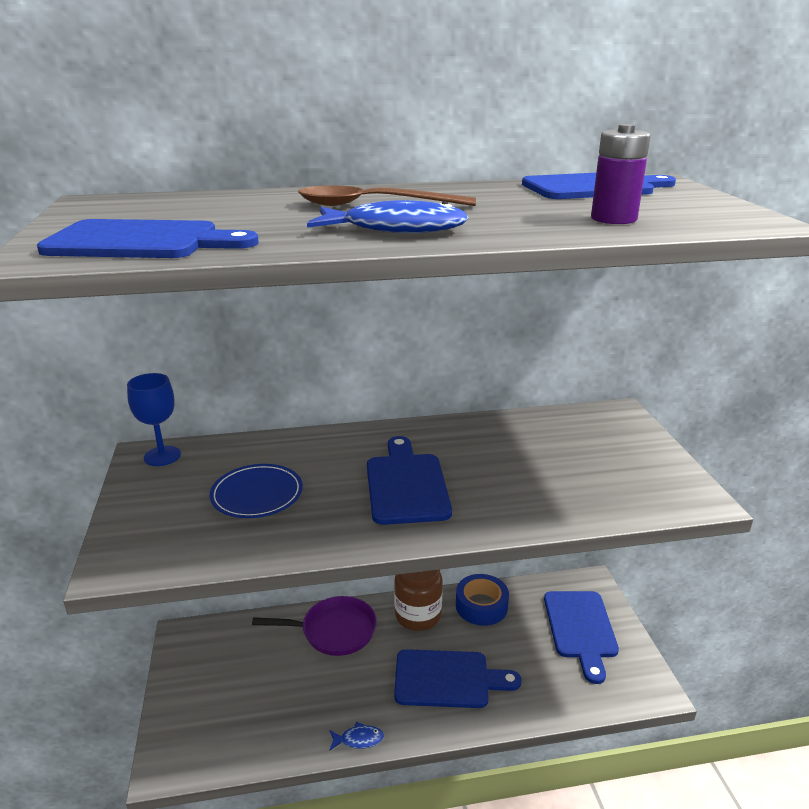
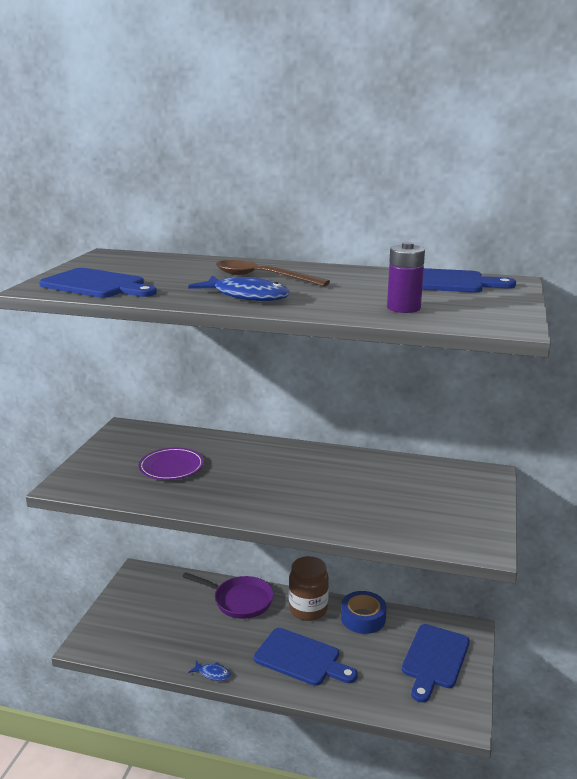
camera: 25 degrees right, 5 degrees down
(162, 456) = (133, 431): blue goblet -> none
(257, 494) = (171, 467): blue plate -> purple plate
(406, 484) = (272, 484): blue cutting board -> none

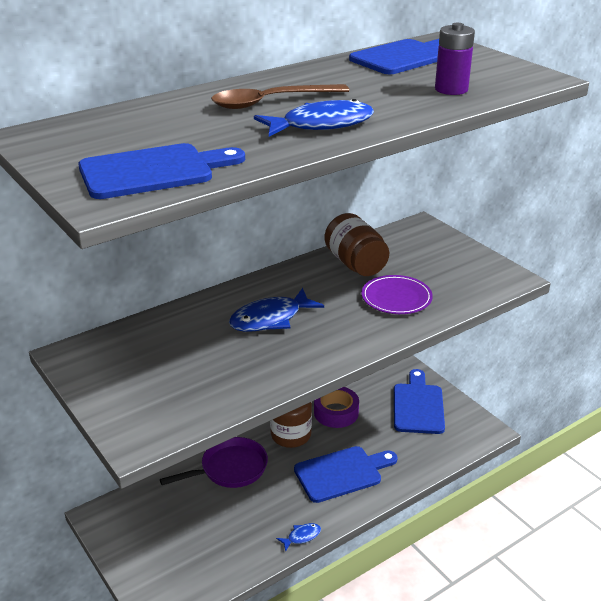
camera: 50 degrees left, 10 degrees up
(171, 467) = (198, 359): purple plate -> purple plate (396, 298)
(253, 470) = (270, 319): none -> blue fish
(363, 618) = (336, 412): blue tape -> purple tape
(378, 470) = (355, 264): none -> brown jar
(434, 659) = (418, 406): blue cutting board -> blue cutting board turned 150 degrees counterclockwise

